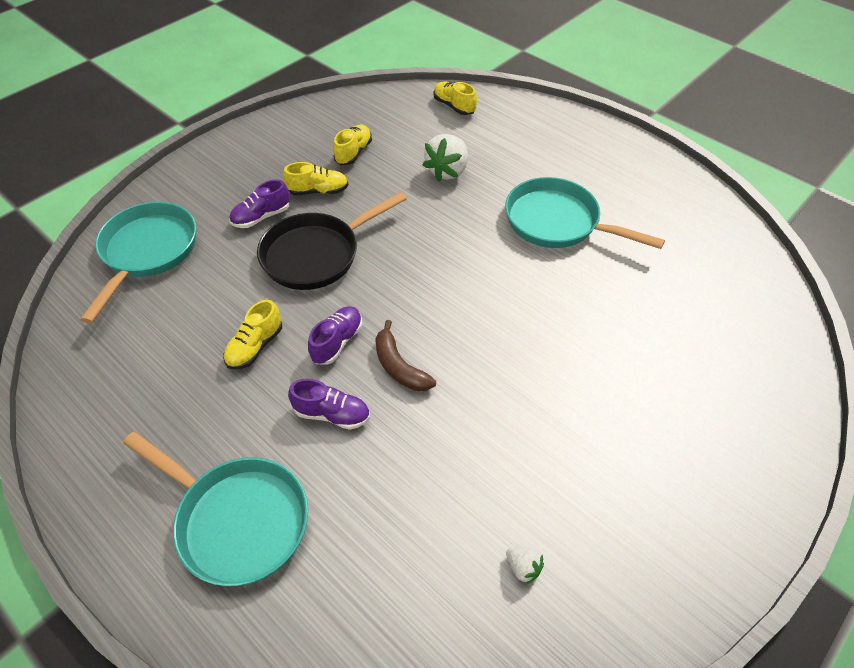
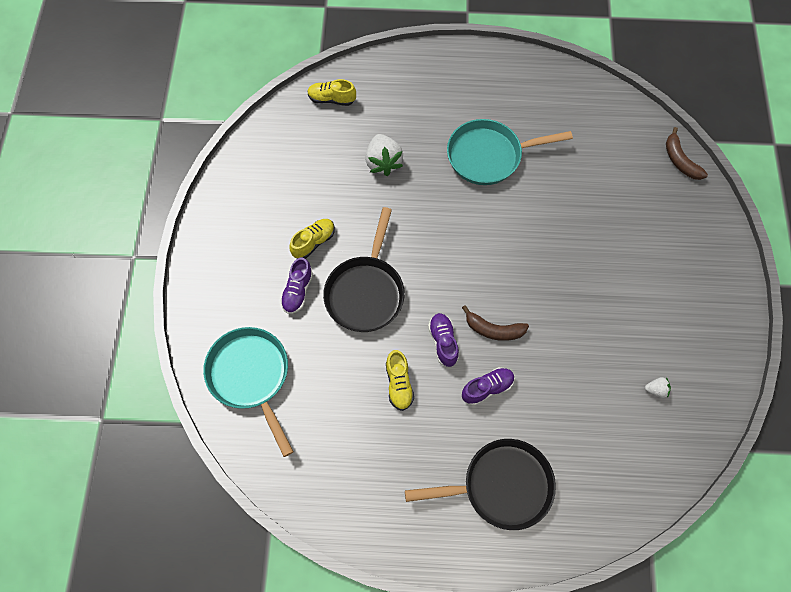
camera: 40 degrees left, 15 degrees up
(237, 520) = (501, 486): turquoise pan -> black pan
(353, 153) = (303, 191): yellow shoe -> none
(789, 352) = (680, 160): none -> brown banana

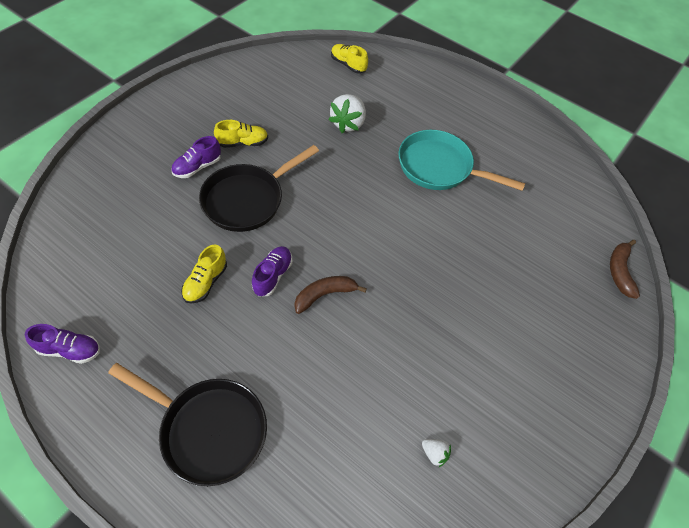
camera: 30 degrees right, 10 degrees down
(251, 376) = (103, 201): turquoise pan -> none
(487, 388) = (275, 337): purple shoe -> purple shoe (70, 349)
(493, 329) = (324, 295): brown banana -> brown banana turned 105 degrees clockwise

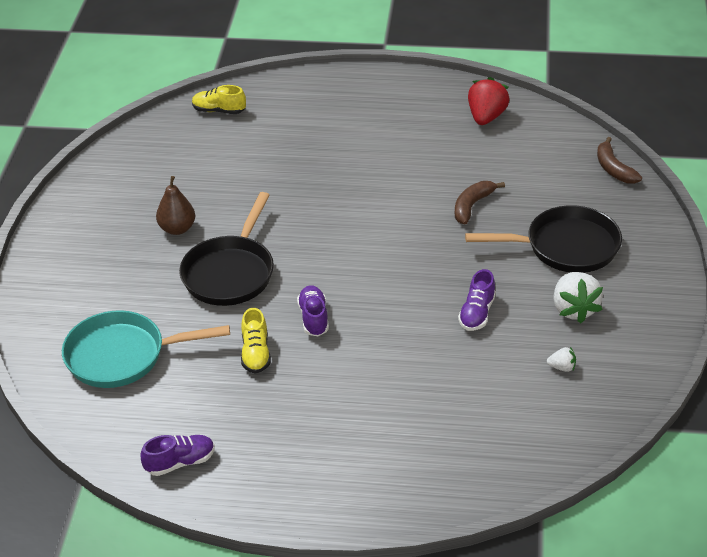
camera: 25 degrees left, 15 degrees down
(197, 167) = (152, 270): purple shoe -> purple shoe (477, 313)
(208, 429) = (363, 448): black pan -> black pan (566, 247)
(243, 143) = (177, 229): yellow shoe -> brown pear
(324, 295) = (375, 309): brown banana -> brown banana (472, 206)
(348, 123) = (268, 164): white strawberry -> white strawberry (574, 309)
(439, 167) = (391, 160): turquoise pan -> turquoise pan (122, 355)
(542, 167) = (486, 117): none -> red strawberry

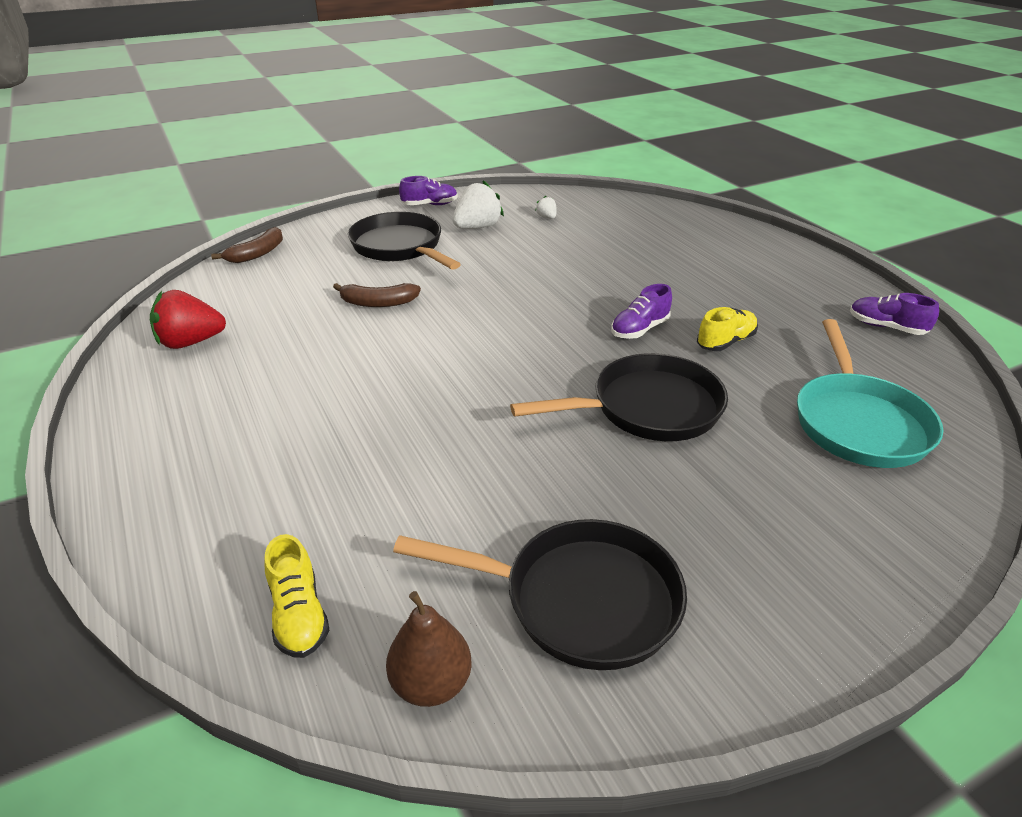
camera: 125 degrees left, 5 degrees down
(122, 355) = (858, 422): turquoise pan -> turquoise pan turned 45 degrees clockwise
(141, 183) = (580, 600): none -> black pan
(177, 229) = (630, 494): brown pear -> brown pear (431, 683)
(477, 313) = (530, 260): purple shoe -> purple shoe (430, 205)

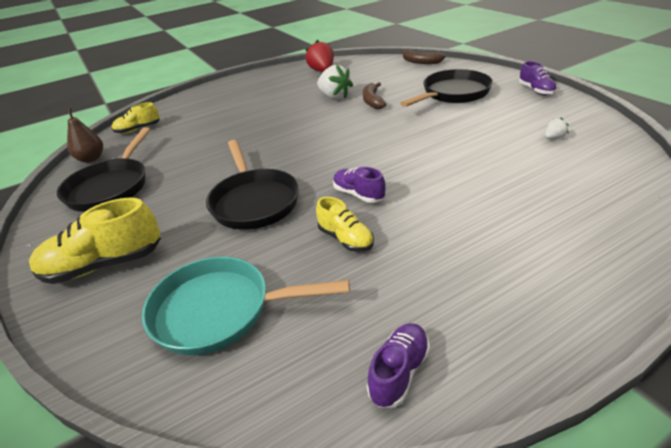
camera: 90 degrees right, 0 degrees up
(477, 227) = (507, 112): white strawberry -> white strawberry (334, 96)
(809, 546) = (104, 265): none -> yellow shoe

